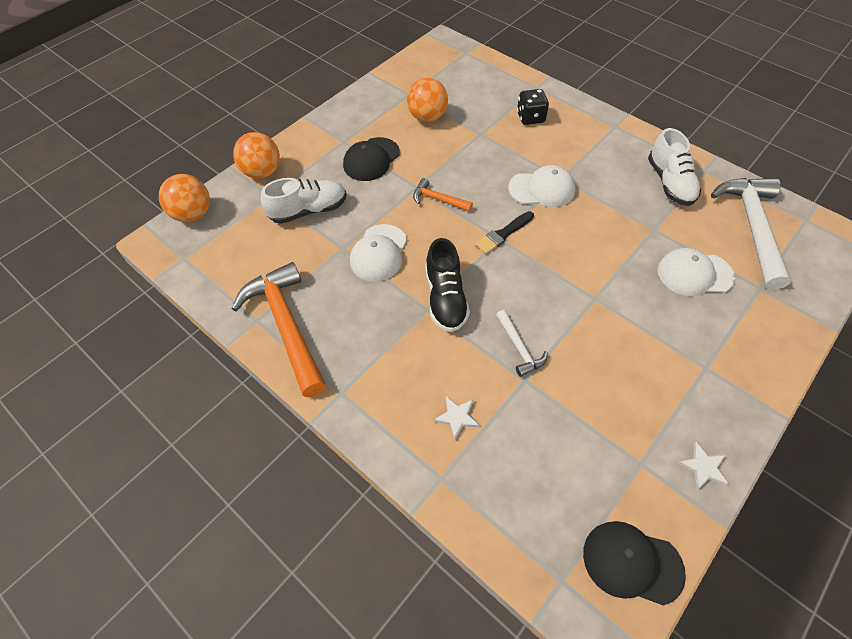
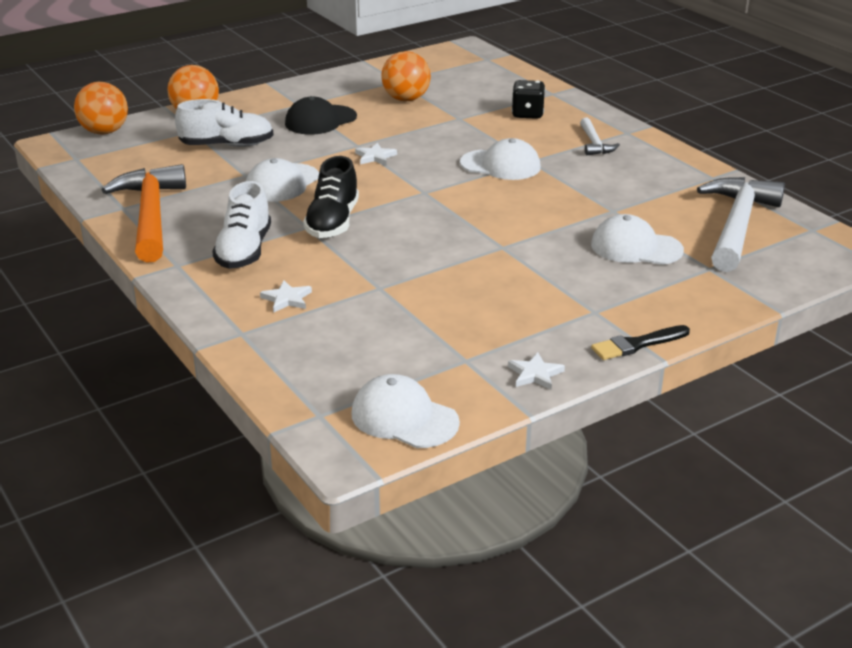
camera: 15 degrees right, 25 degrees down
(438, 199) = (375, 157): orange hammer -> white star
(503, 234) = (431, 189): black brush -> black brush (637, 344)
(519, 348) = (389, 266): white hammer -> white hammer (594, 143)
(632, 562) = (404, 418): black cap -> white cap
(669, 183) = (660, 181): white shoe -> white shoe (244, 251)

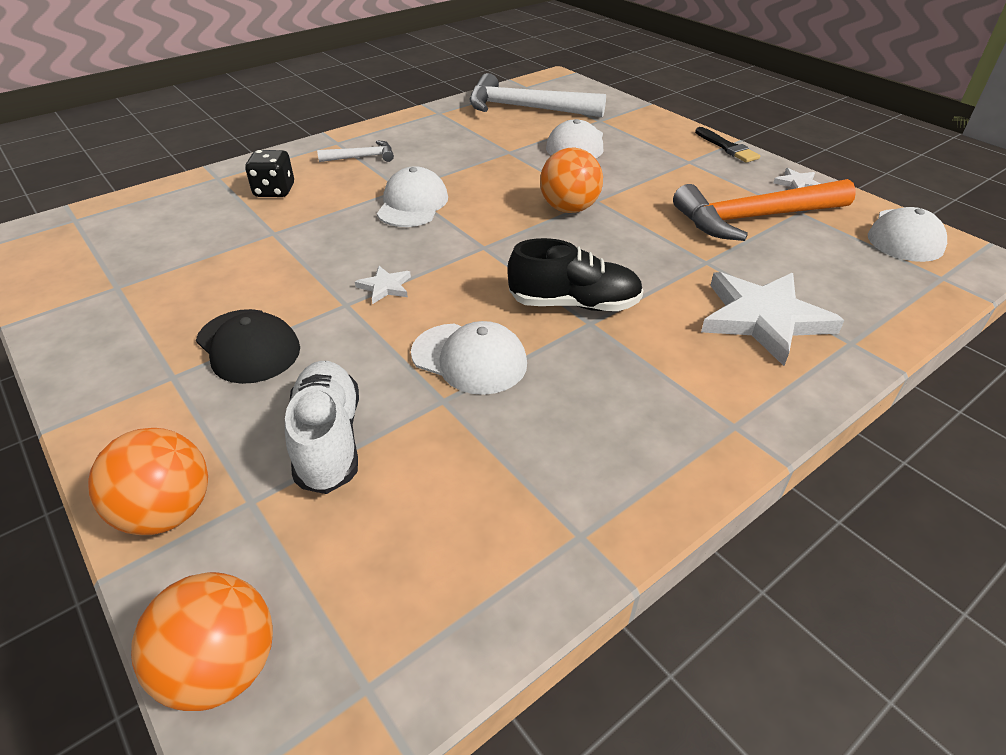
camera: 95 degrees left, 10 degrees up
(151, 215) = (600, 488): orange hammer -> orange hammer (754, 218)
(244, 251) = (671, 367): white shoe -> none
(287, 299) = (763, 319): white star -> white star, size x2.25
(406, 99) = (193, 275): orange ball -> orange ball (569, 209)

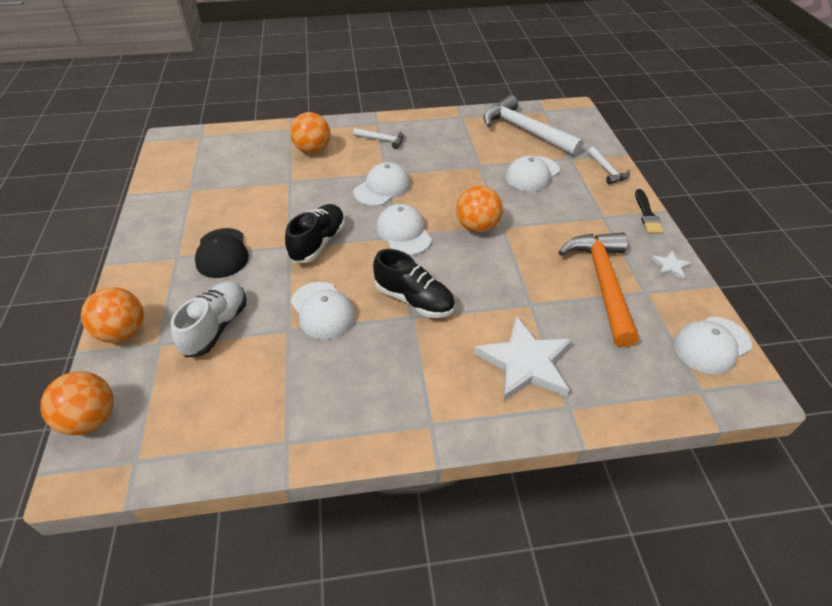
camera: 30 degrees right, 5 degrees up
(274, 191) = (313, 150): black dice -> orange ball
(385, 287) = (318, 243): white star -> black shoe
(488, 241) = (404, 232): none -> white cap
(648, 121) = (607, 170): none -> white hammer
(754, 218) = (603, 283): orange hammer -> orange hammer turned 75 degrees clockwise

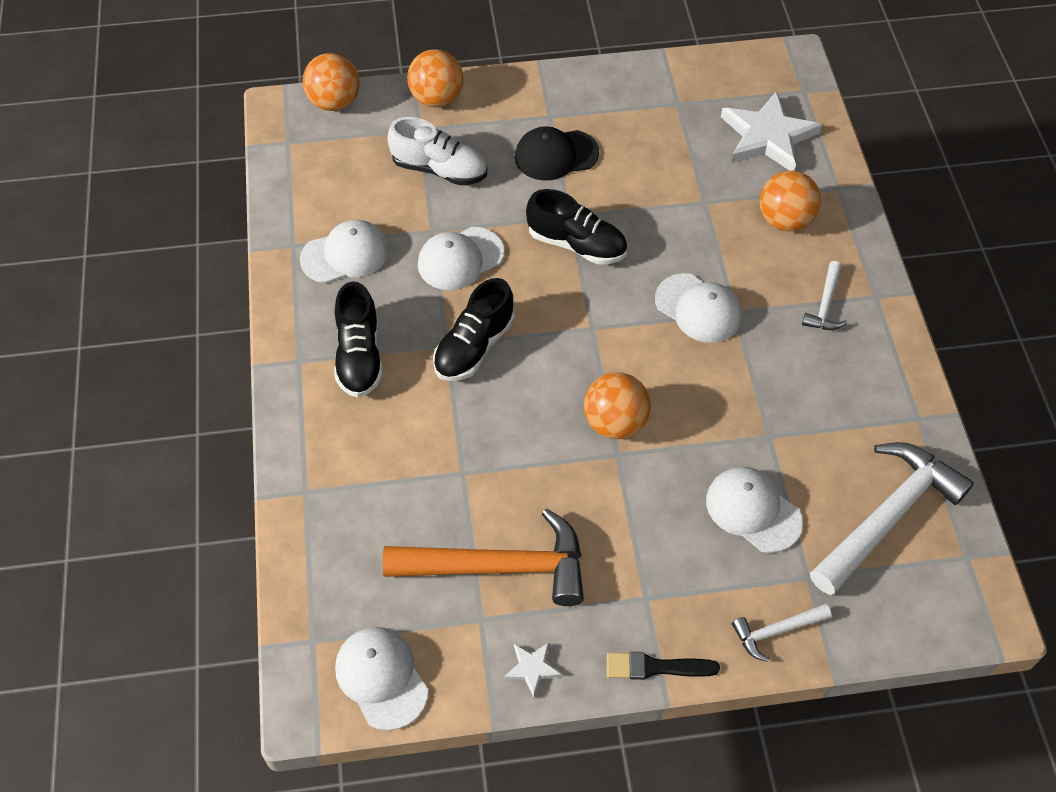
camera: 90 degrees right, 10 degrees up
(404, 232) = (599, 335): white cap -> white cap (345, 254)
(424, 376) = (359, 356): none -> black shoe
(525, 363) = (369, 456): white star -> white star (767, 136)

